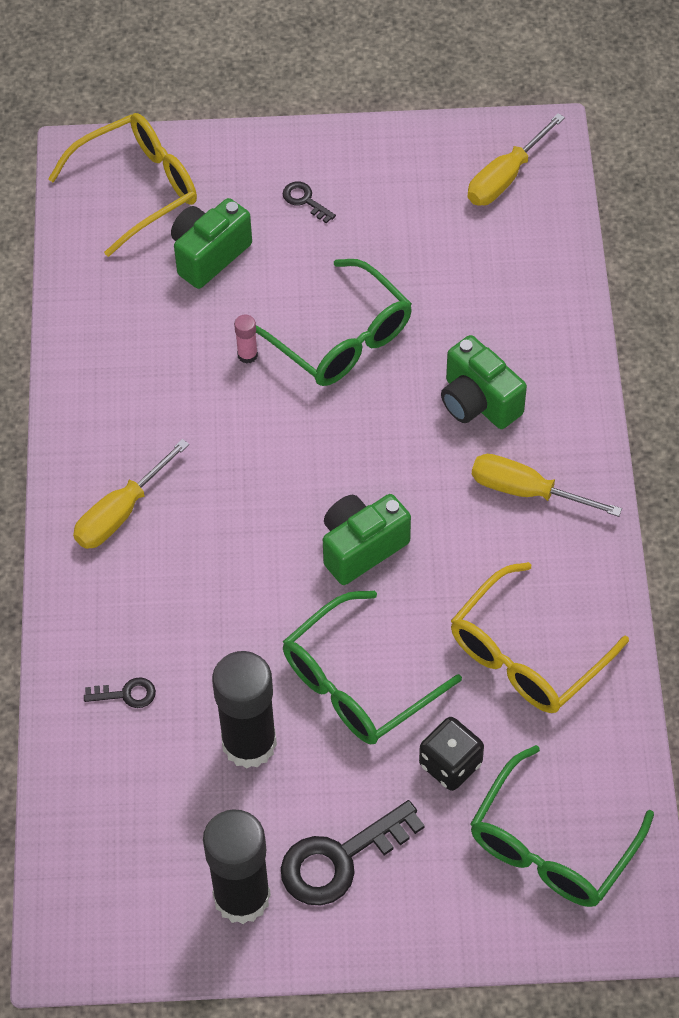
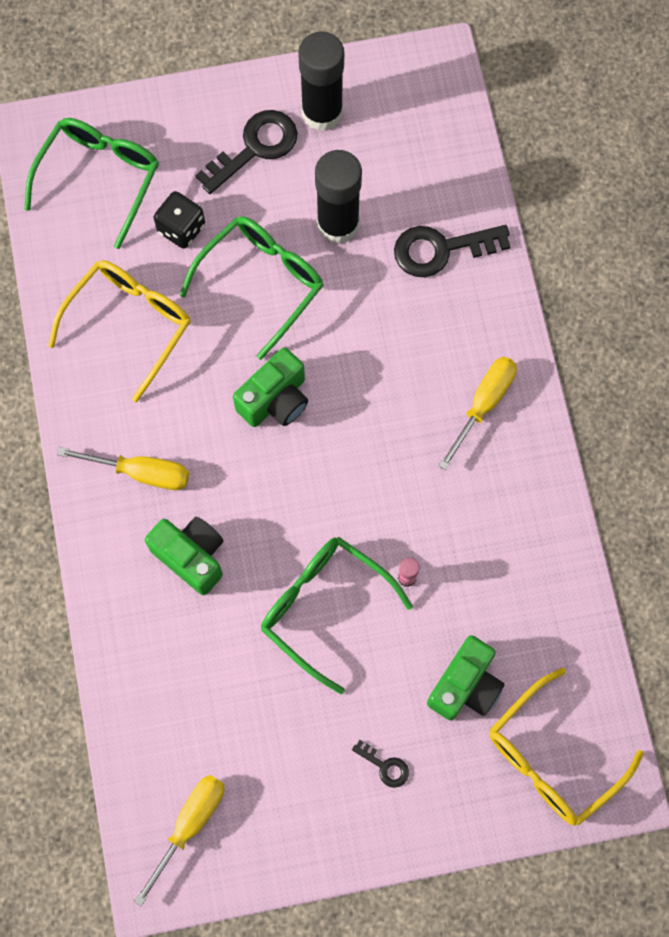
camera: 170 degrees right, 15 degrees up
(126, 694) = (441, 249): black key -> black key, size x2.07

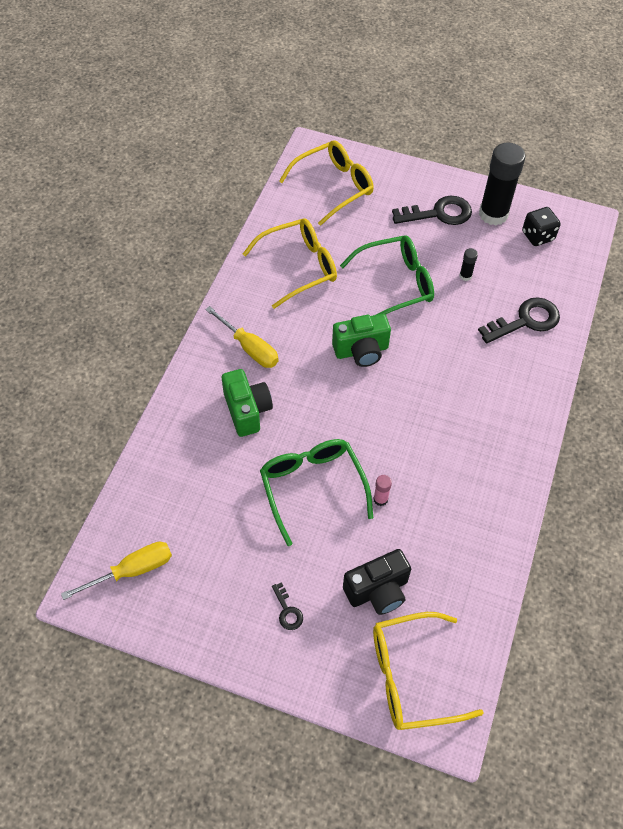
camera: 30 degrees right, 15 degrees down
(99, 178) = (333, 187): green glasses -> yellow glasses
(181, 228) = (365, 233): black dice -> black dice (537, 236)
(338, 224) = (465, 276): black glue stick -> black glue stick, size x0.41
(441, 249) = (525, 321): black key -> black key turned 135 degrees clockwise
(465, 686) = (378, 591): green camera -> black camera
(483, 404) = (499, 422): yellow screwdriver -> none

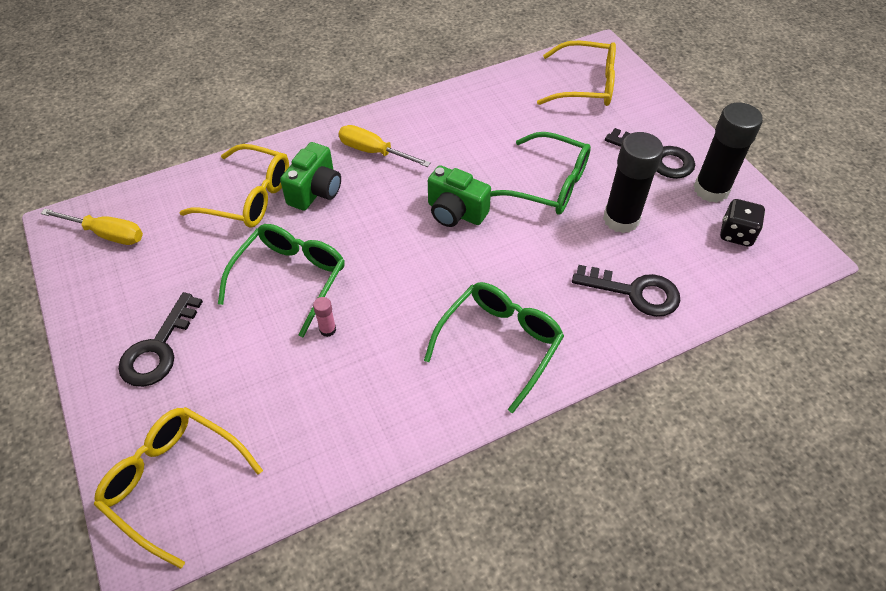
camera: 45 degrees right, 5 degrees down
(250, 348) = (373, 152): yellow screwdriver -> yellow screwdriver turned 120 degrees clockwise
(287, 611) = (158, 348): black key -> black key, size x2.07
(299, 267) = (483, 122): yellow glasses -> yellow glasses (248, 197)
(378, 591) = (236, 394): black camera -> none
(465, 276) = (621, 219): black glue stick -> black glue stick, size x2.43
(490, 418) = (499, 344): none -> green glasses

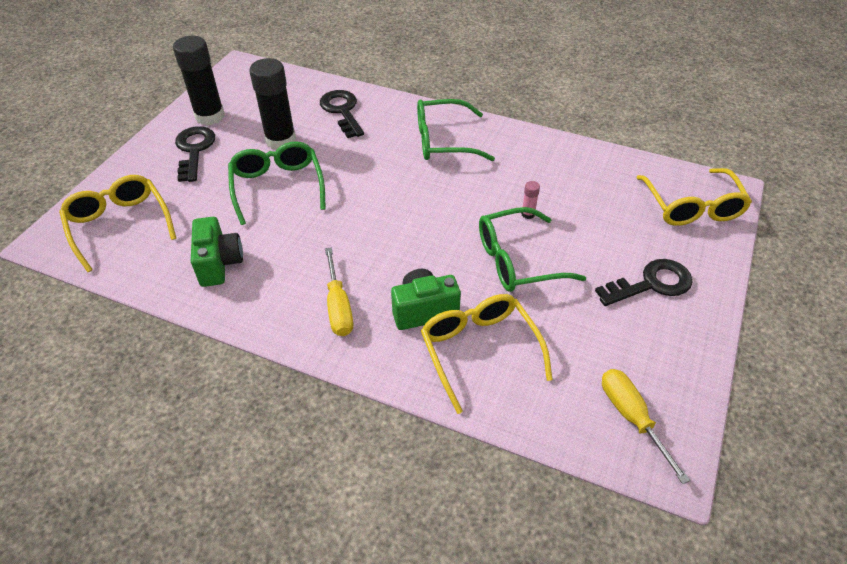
camera: 130 degrees left, 5 degrees down
(455, 212) = (357, 216): green camera -> green camera (219, 264)
(736, 234) = (247, 94): black dice -> none

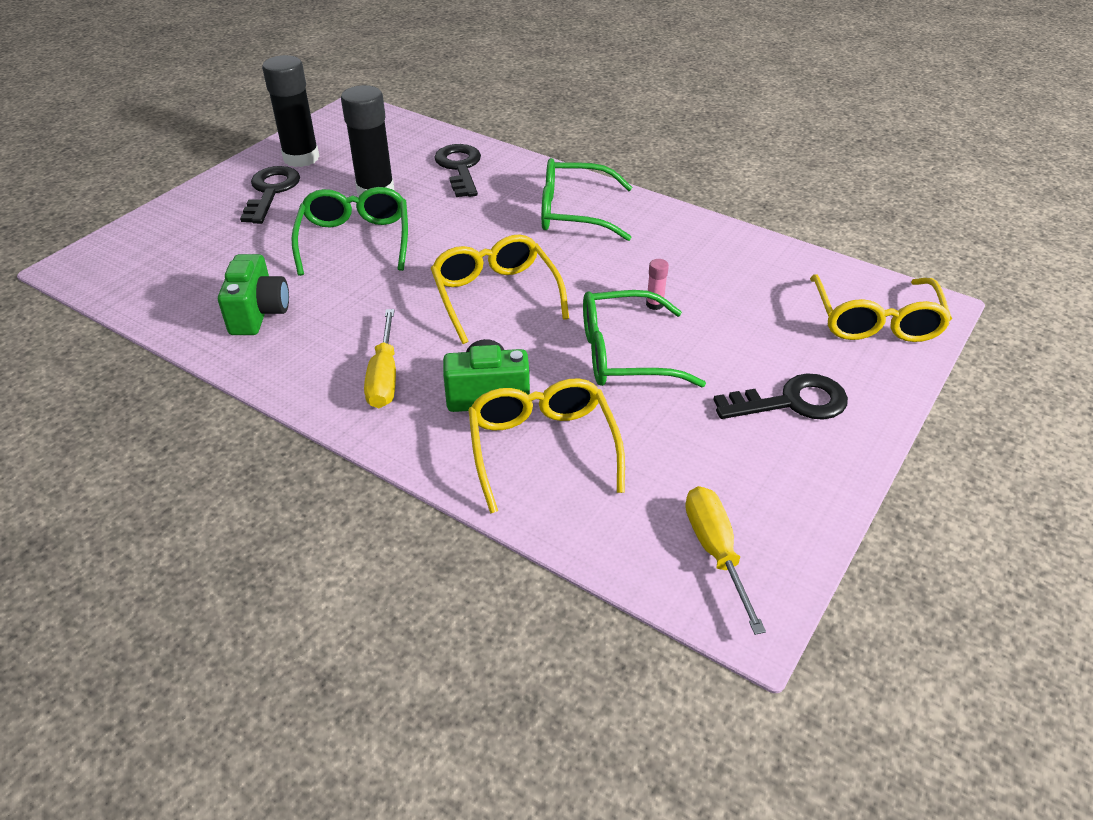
camera: 10 degrees right, 5 degrees down
(119, 225) = (159, 260): yellow glasses -> yellow glasses (495, 295)

